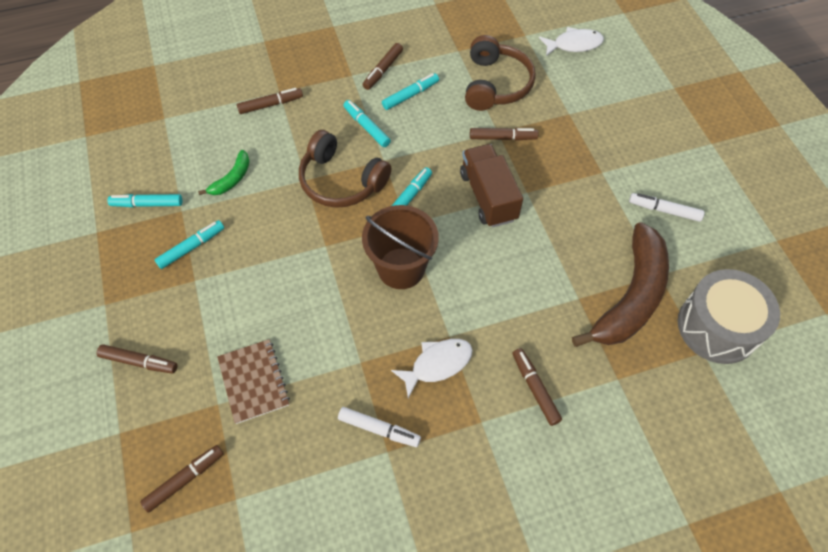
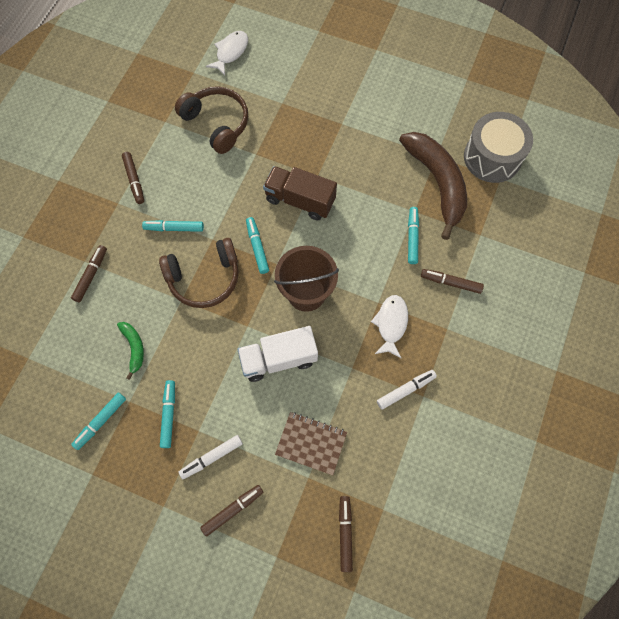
camera: 50 degrees left, 10 degrees up
(315, 293) = (279, 359): none -> white truck
(410, 95) = (174, 180): turquoise marker -> turquoise marker (412, 237)
(502, 138) = (263, 155): brown marker -> none
(664, 210) = (398, 115): white marker -> white marker (211, 457)

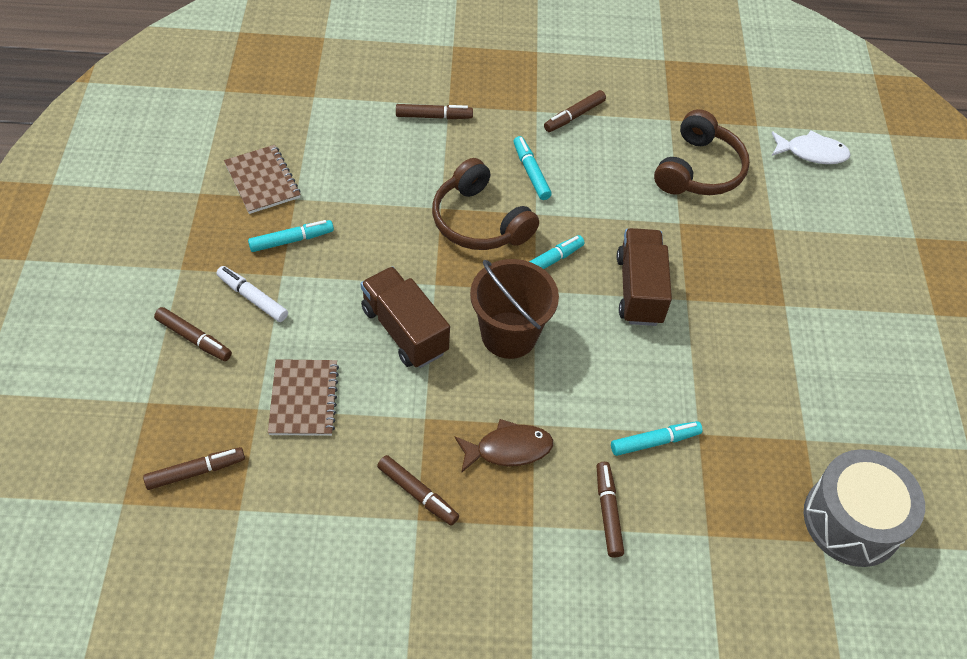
camera: 65 degrees right, 15 degrees down
(101, 422) = (262, 181): turquoise marker -> brown notebook
(134, 348) = (361, 182): green banana -> none
(279, 359) = (404, 330): white truck -> brown truck
(391, 324) = (508, 449): white fish -> brown fish
(405, 390) = (418, 493): white marker -> brown marker
(437, 183) = (761, 452): brown banana -> none

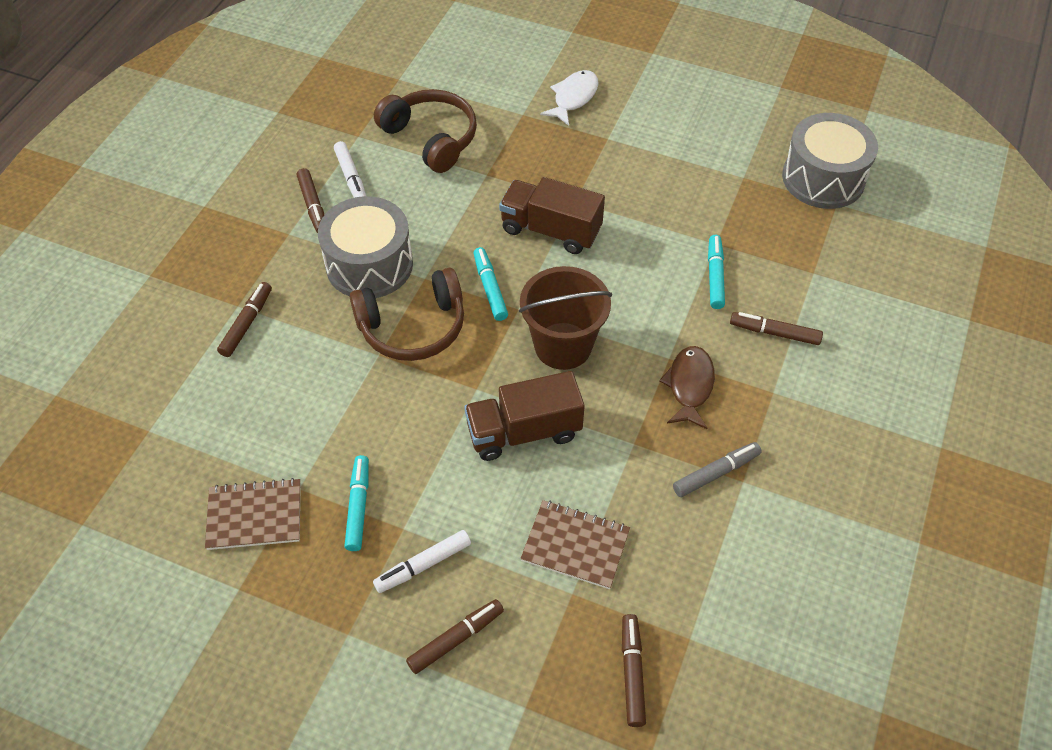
camera: 65 degrees left, 0 degrees up
(418, 493) = (716, 473): brown marker -> grey marker
(531, 172) = (369, 264): turquoise marker -> grey drum
(619, 130) = (351, 177): none -> white marker
(812, 153) = (450, 56): white fish -> white fish (573, 98)

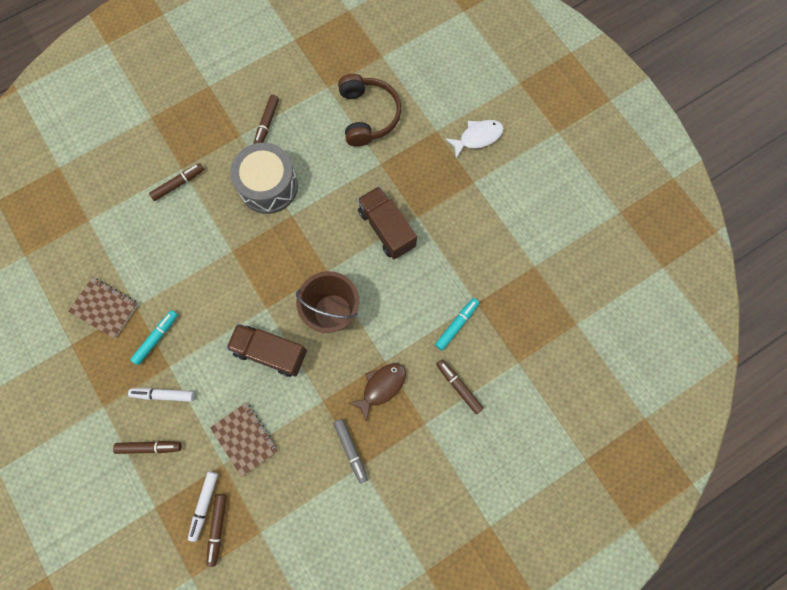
camera: 35 degrees right, 20 degrees up
(351, 177) = (302, 116): white marker -> white marker (204, 505)
(413, 327) = (262, 244): brown headphones -> none
(490, 288) = (322, 246): turquoise marker -> none
(632, 672) = (218, 528): brown marker -> brown marker turned 150 degrees clockwise
(716, 473) = (351, 450): grey marker -> grey marker turned 60 degrees clockwise
(823, 178) = (584, 300): grey drum -> none

